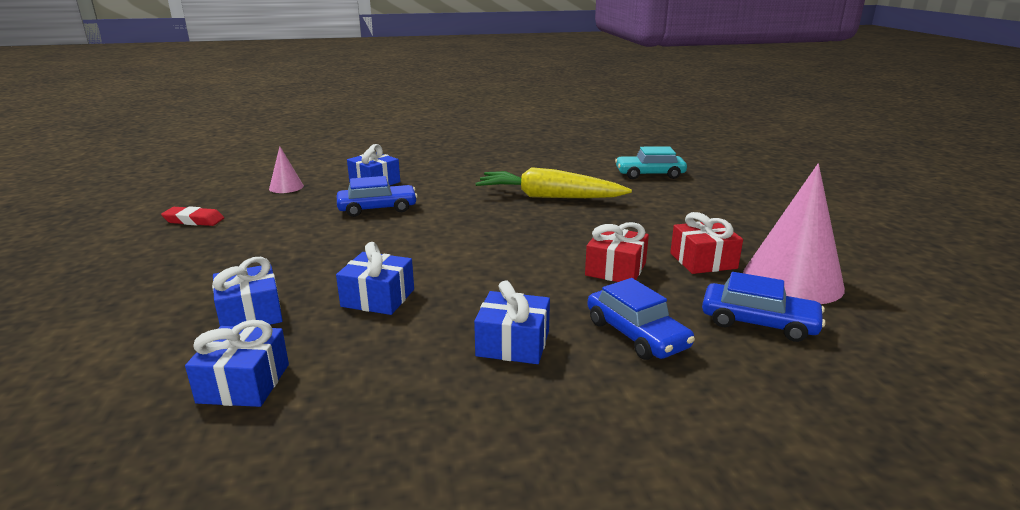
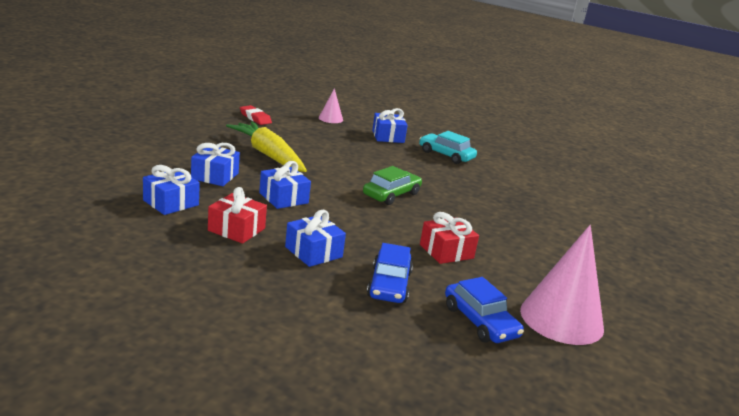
camera: 35 degrees right, 0 degrees up
(377, 208) = (362, 153): blue car -> none
(475, 238) = (391, 194): none -> green car
(549, 197) = (489, 194): yellow carrot -> yellow carrot (268, 155)
(649, 174) = (605, 213): turquoise car -> turquoise car (446, 155)
(703, 261) = (519, 277): red gift -> red gift (236, 229)

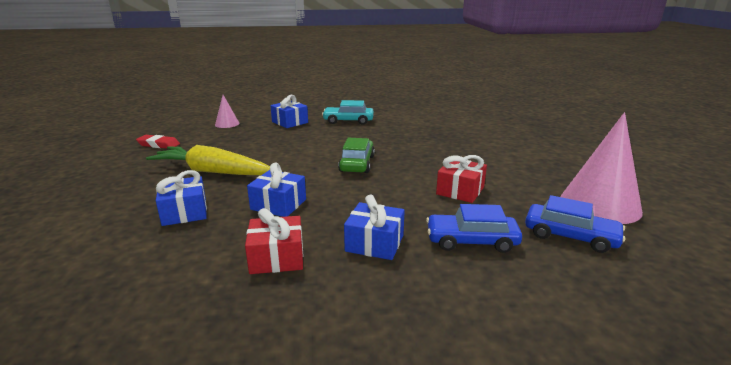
camera: 30 degrees left, 0 degrees up
(171, 203) = (170, 263): blue gift -> none
(389, 285) = (471, 241): blue car -> blue car turned 120 degrees clockwise

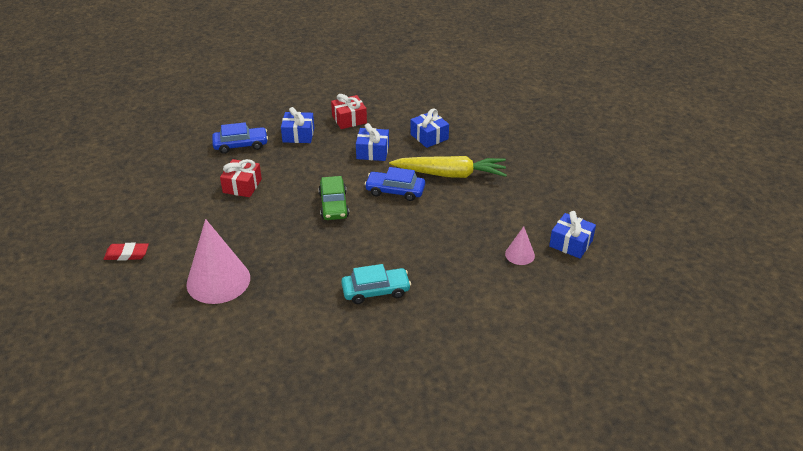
camera: 165 degrees right, 15 degrees up
(158, 145) = (543, 201): red eraser -> red eraser (127, 254)
(290, 122) = (447, 273): blue gift -> blue gift (571, 243)
(570, 236) = (178, 157): blue car -> blue car (395, 191)
(600, 204) = (139, 188): pink cone -> pink cone (218, 280)

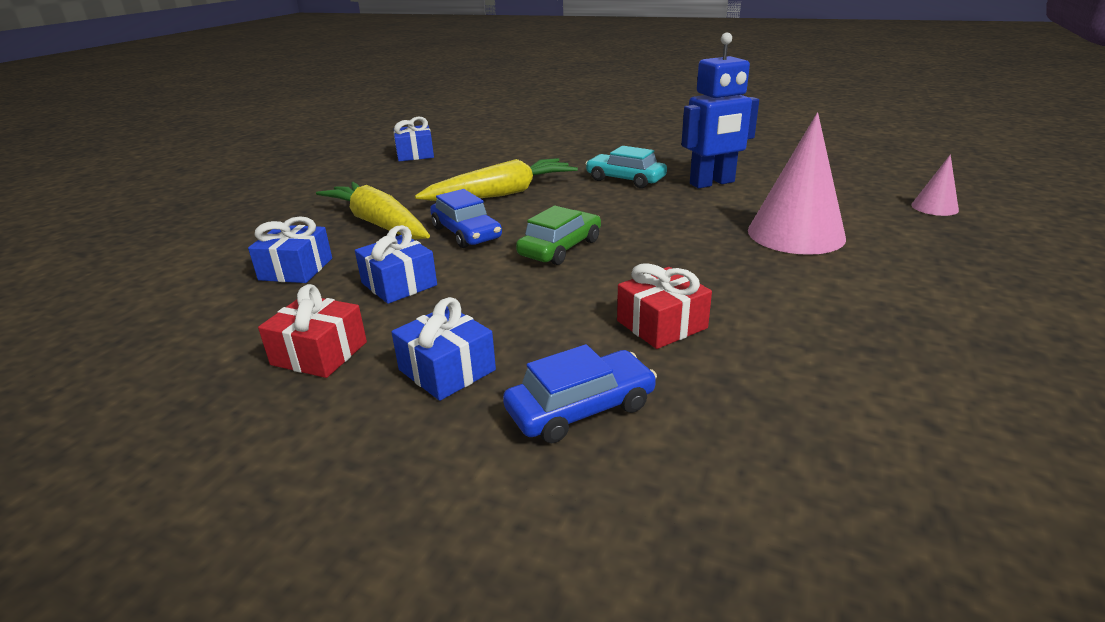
camera: 135 degrees left, 10 degrees down
(127, 254) = (940, 305): red eraser -> none
(241, 145) = (580, 408): blue car -> blue car turned 120 degrees clockwise
(310, 319) = (712, 183): none -> blue robot
(431, 231) = (501, 194): none -> yellow carrot
(520, 254) = (465, 161): pink cone -> pink cone (934, 207)

